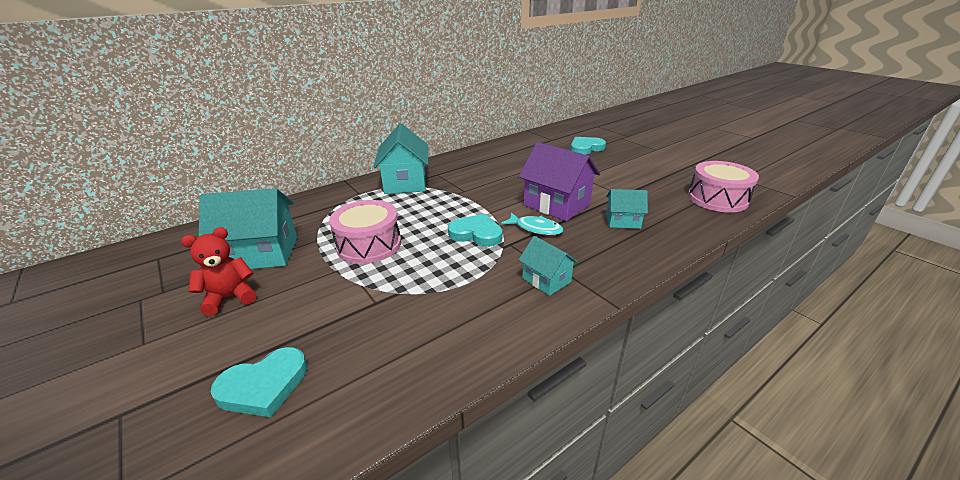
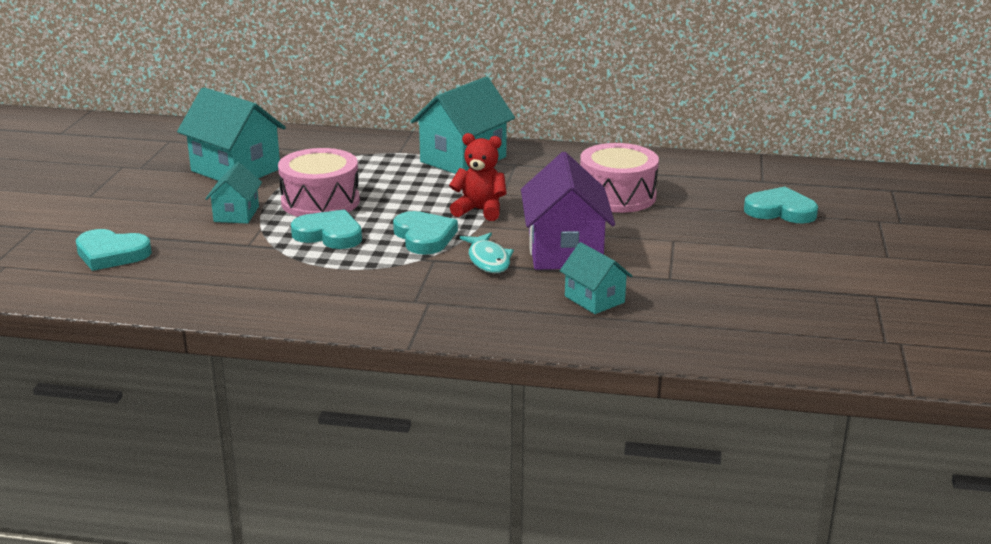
camera: 45 degrees right, 5 degrees down
(230, 297) = (170, 192): red teddy bear -> red teddy bear (479, 210)
(418, 263) = (329, 234): none -> turquoise heart
(546, 280) = (398, 299): turquoise house -> turquoise house (236, 214)
(717, 199) = (782, 340): pink drum -> pink drum (617, 196)

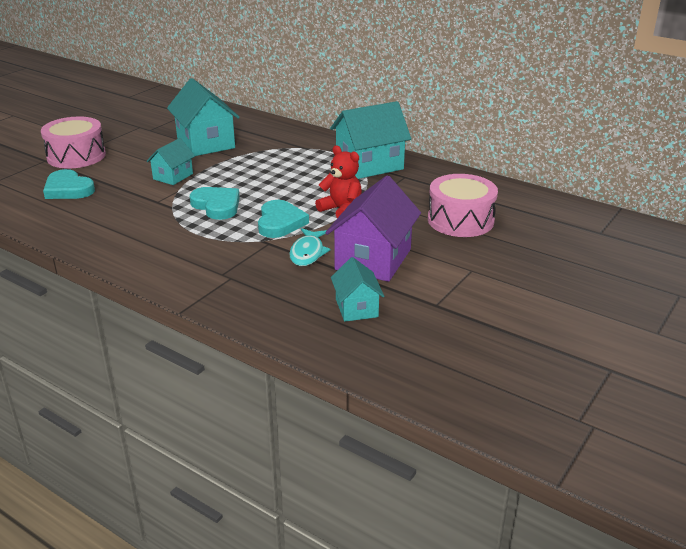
camera: 25 degrees right, 5 degrees up
(320, 202) = (236, 178): pink drum -> pink drum (76, 156)
(780, 211) = (591, 264): turquoise heart -> none

